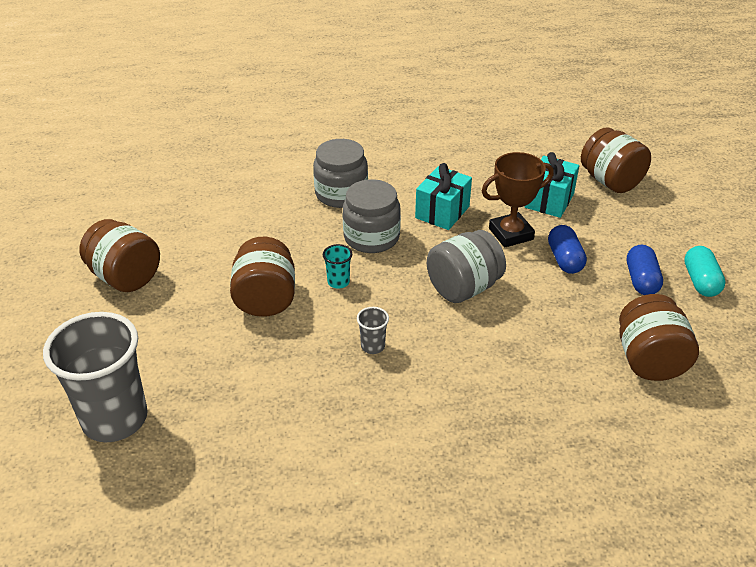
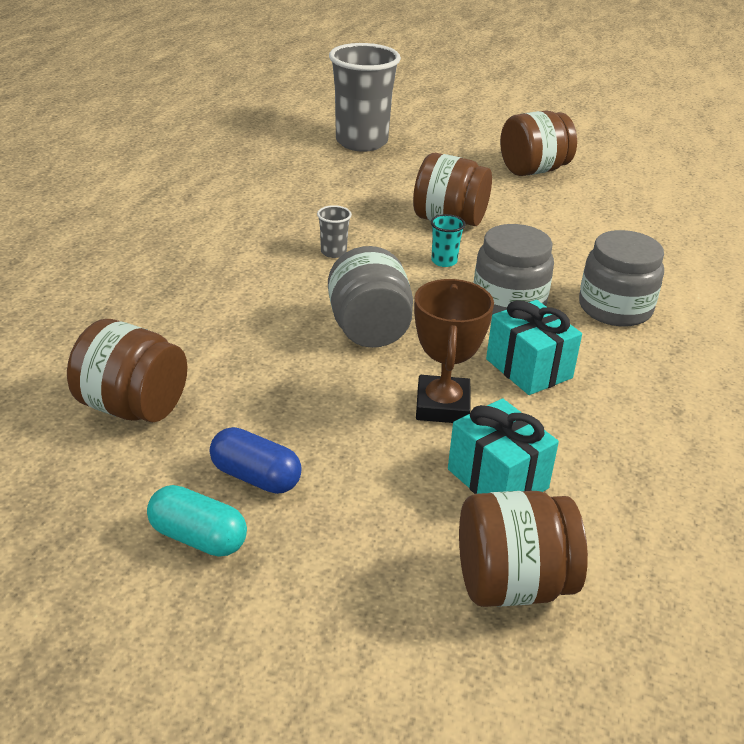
camera: 115 degrees right, 5 degrees down
(564, 259) = (354, 428): blue capsule -> none

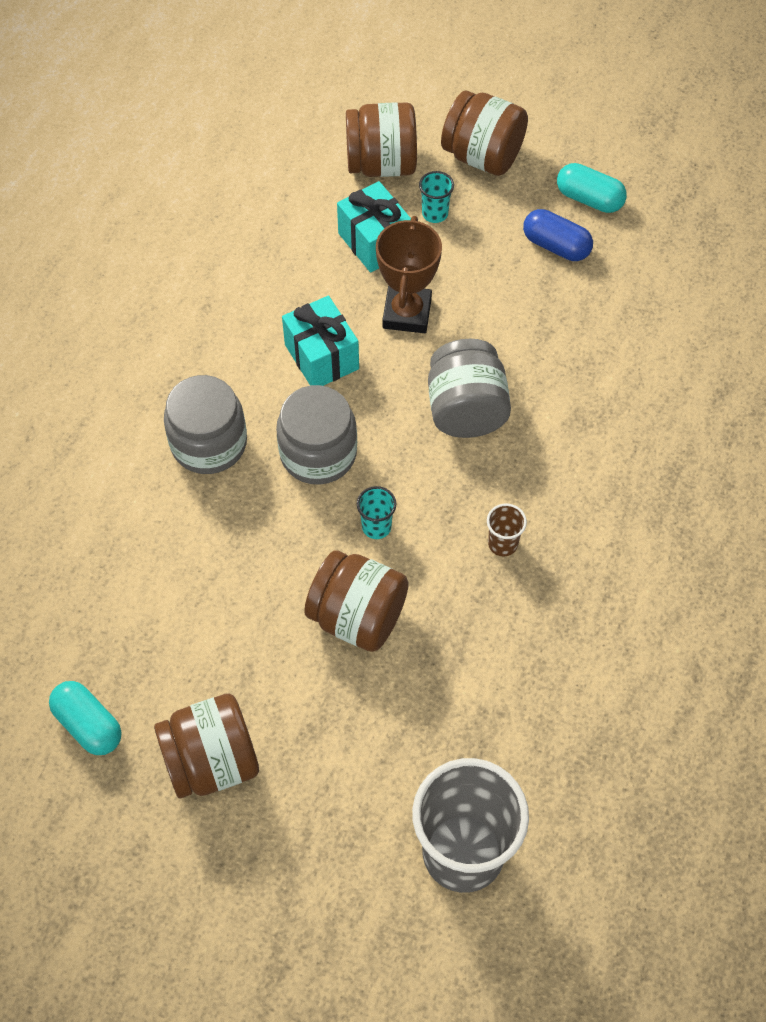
camera: 175 degrees left, 25 degrees up
(133, 407) = (665, 314): brown jar -> brown jar (482, 156)
(333, 252) = (502, 544): grey cup -> brown cup
(422, 514) = (435, 213): none -> turquoise cup
(625, 182) = (88, 724): none -> turquoise capsule

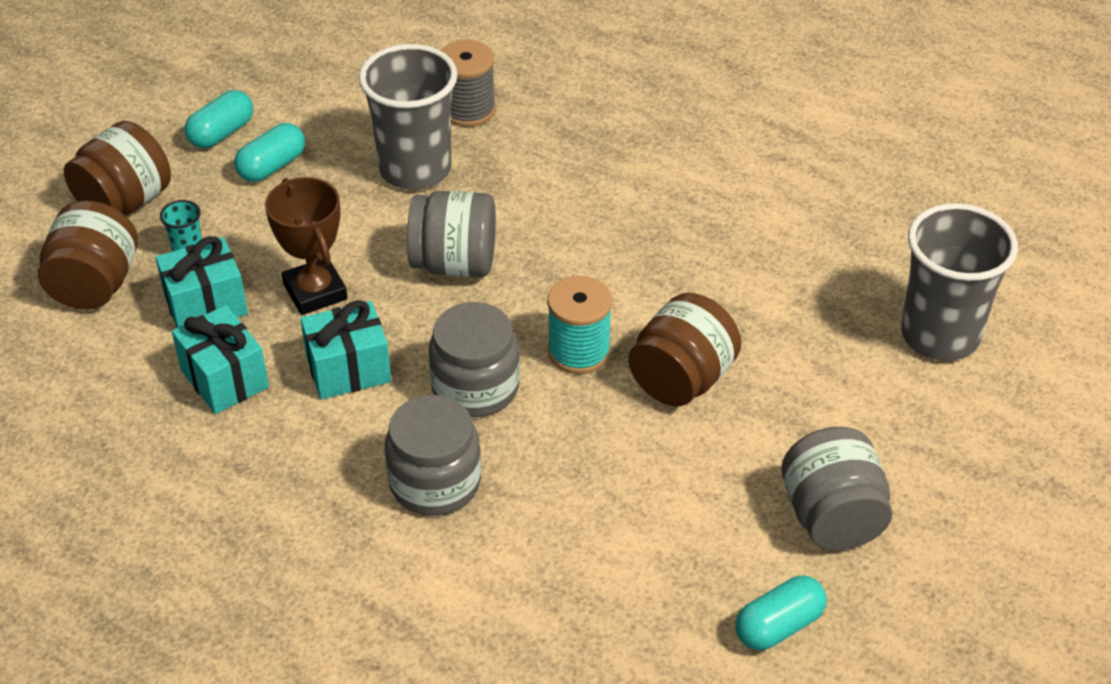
camera: 80 degrees left, 15 degrees down
(212, 761) = (832, 517): brown jar -> grey jar
(296, 275) = (224, 379): none -> turquoise gift
(376, 527) = (579, 351): turquoise cup -> turquoise spool
(407, 313) = (315, 292): brown trophy -> brown trophy turned 45 degrees clockwise
(502, 544) = (619, 260): brown cup -> none
(556, 246) = (272, 166): blue capsule -> turquoise capsule
(583, 355) = (415, 169): none -> grey cup
(682, 381) = (468, 109): none -> grey spool

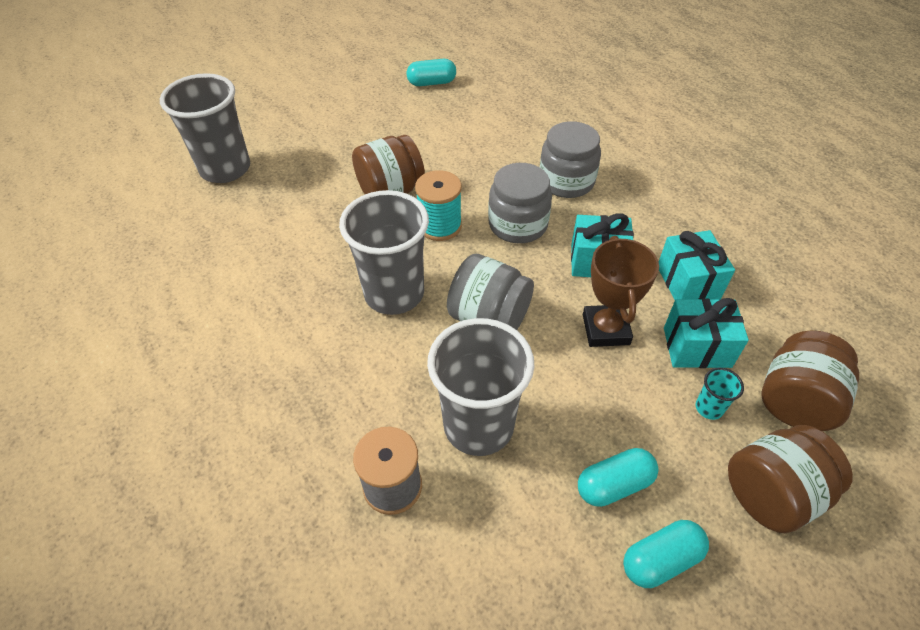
camera: 155 degrees left, 5 degrees up
(578, 253) = (394, 293): none -> grey cup
(832, 517) = (371, 110): grey jar -> none

